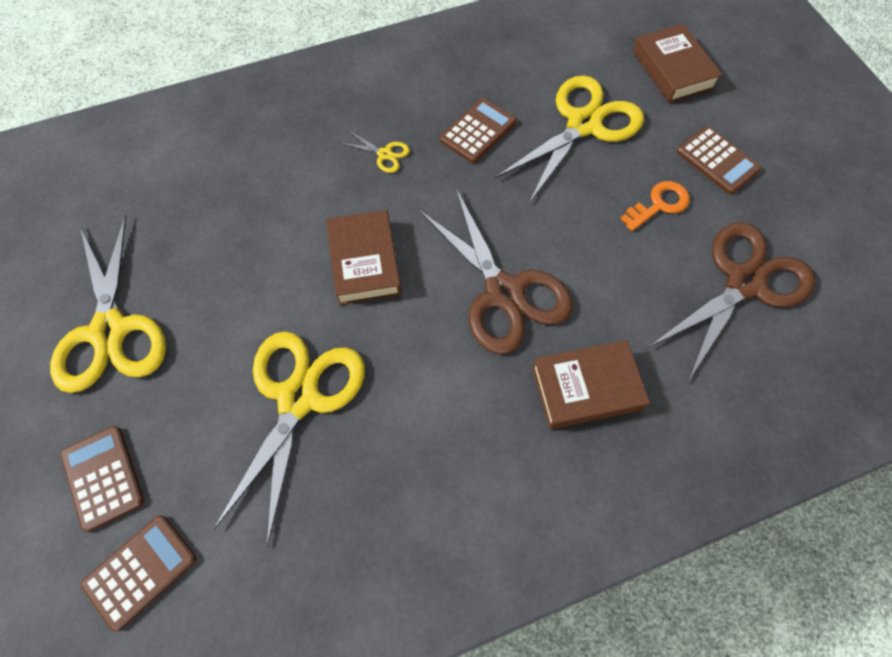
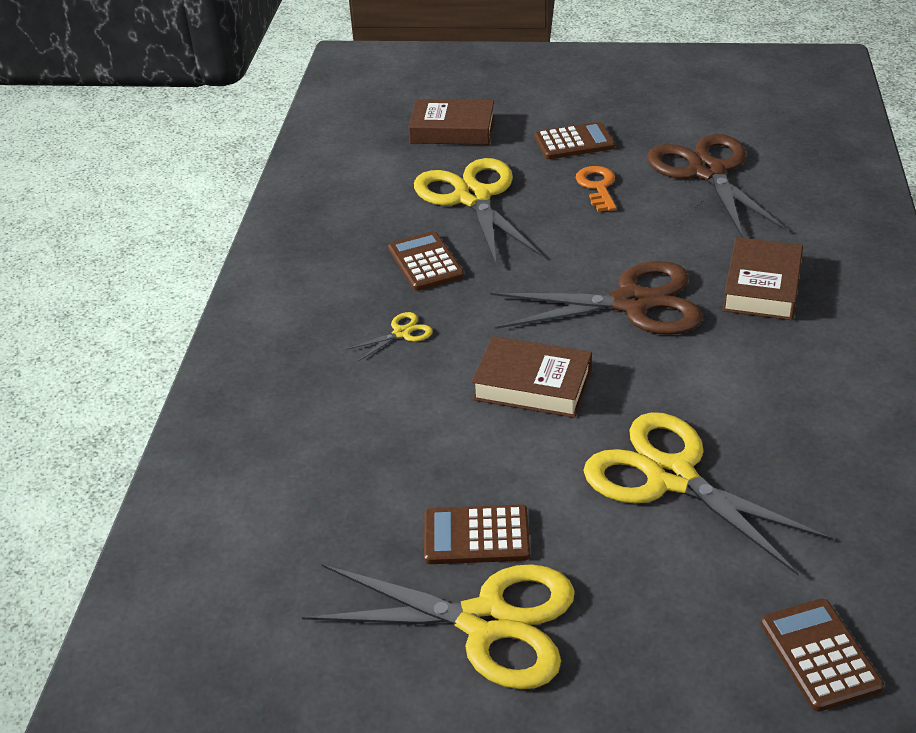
camera: 60 degrees left, 25 degrees down
(103, 477) = (688, 668): brown calculator -> brown calculator (476, 536)

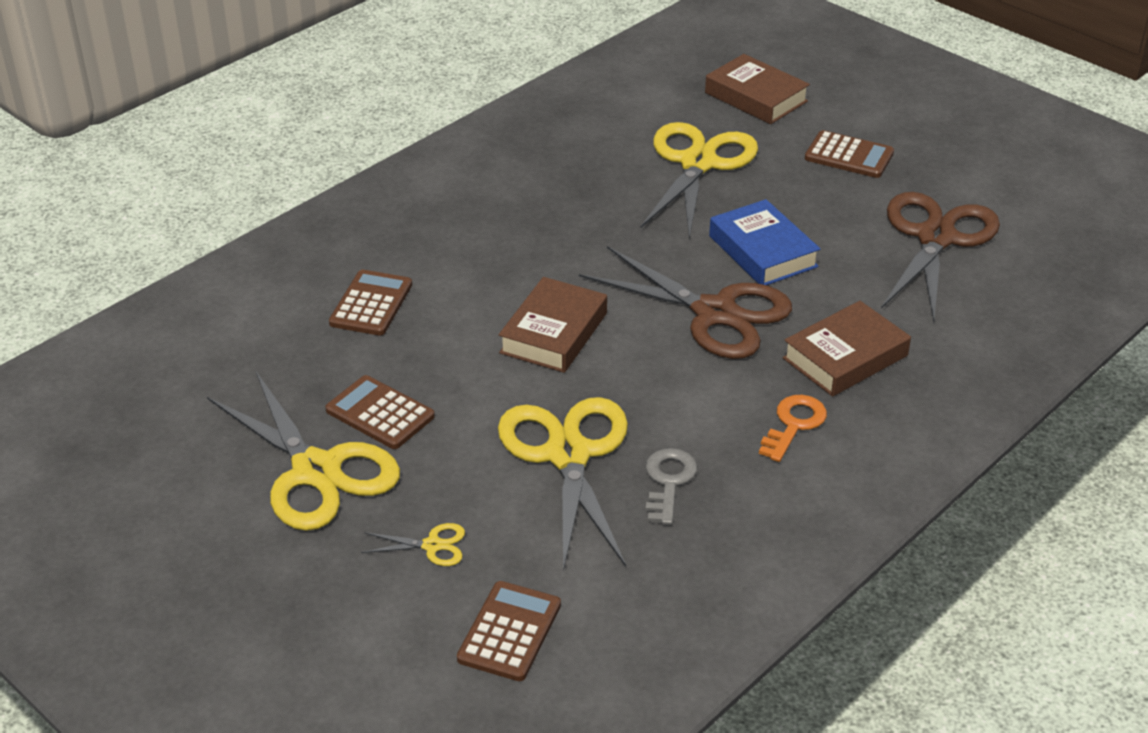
camera: 35 degrees right, 0 degrees up
(402, 333) = (507, 244): yellow scissors -> yellow scissors (432, 546)
(425, 262) = (592, 198): brown calculator -> brown calculator (371, 304)
(532, 385) = (553, 333): brown book -> brown book turned 60 degrees clockwise
(597, 187) = (817, 204): orange key -> orange key (794, 424)
(605, 239) = (762, 251): none -> blue book
(769, 452) = (668, 481): none -> grey key

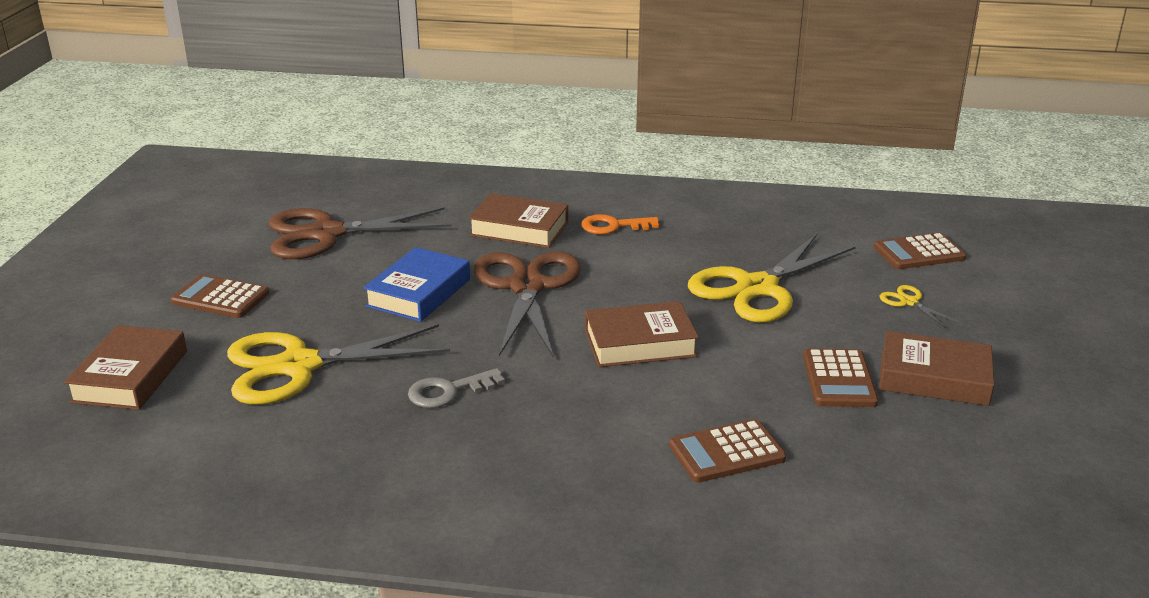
camera: 125 degrees left, 10 degrees down
(316, 471) = (933, 377): yellow scissors -> brown book
(668, 481) = (726, 248): grey key -> grey key (448, 391)
(849, 156) = (220, 298): brown calculator -> brown calculator turned 60 degrees counterclockwise

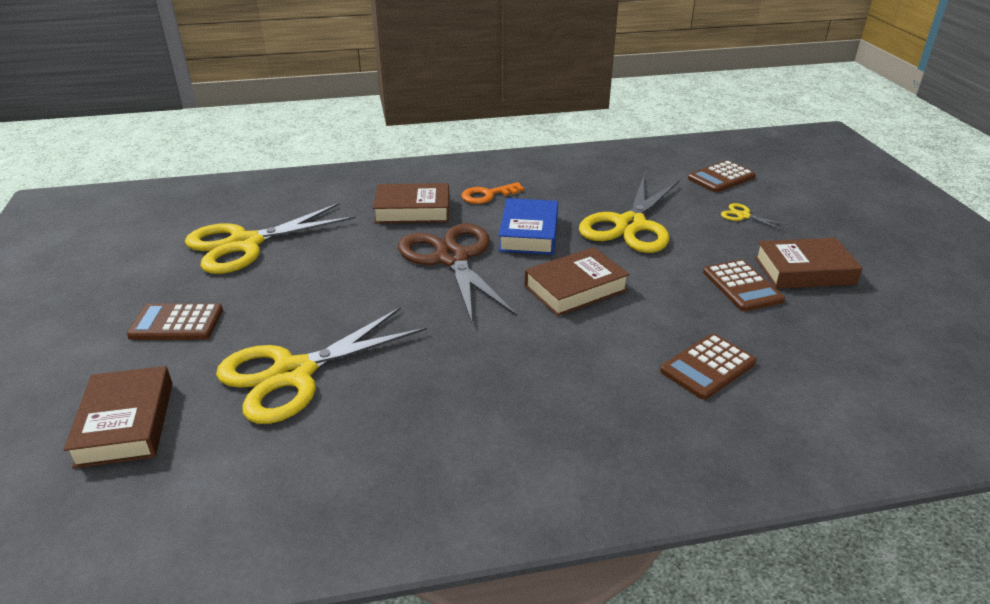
camera: 20 degrees left, 5 degrees up
(326, 234) = (245, 244): brown scissors -> yellow scissors
(419, 293) = (362, 281): blue book -> blue book (529, 233)
(448, 391) = (447, 366): grey key -> none

